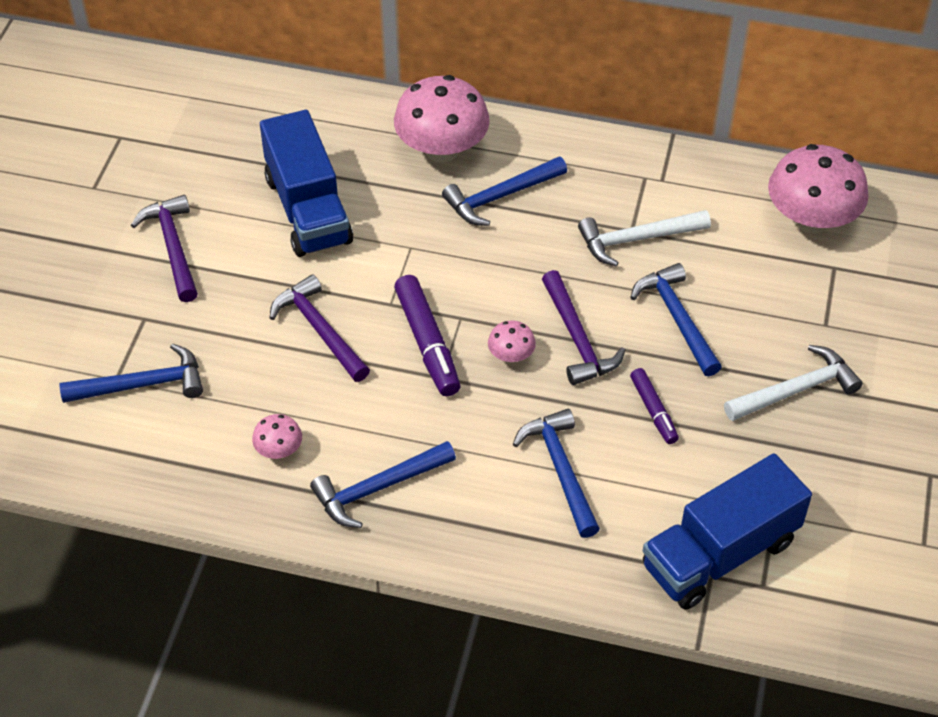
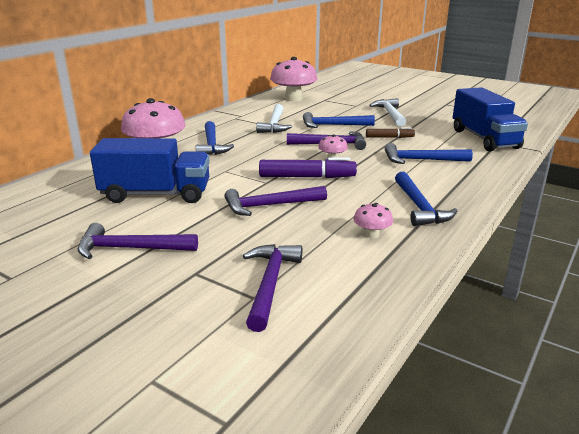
camera: 70 degrees left, 25 degrees down
(143, 385) = (270, 284): blue hammer -> purple hammer
(653, 410) = (389, 137): purple marker -> brown marker

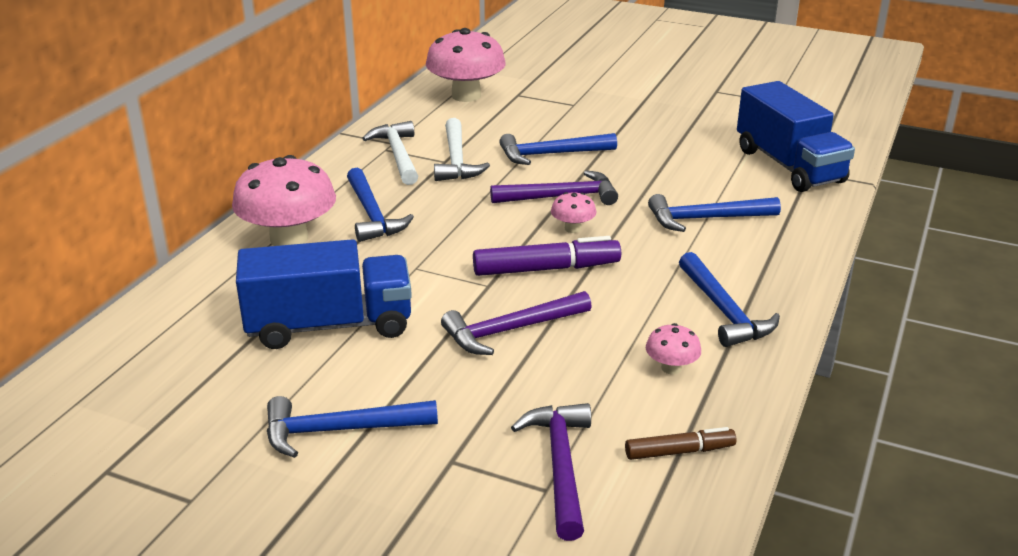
camera: 10 degrees left, 5 degrees up
(130, 248) = (340, 430): purple hammer -> blue hammer
(389, 137) = (646, 174): brown marker -> brown marker (679, 451)
(390, 114) = (634, 121): white hammer -> white hammer (398, 155)

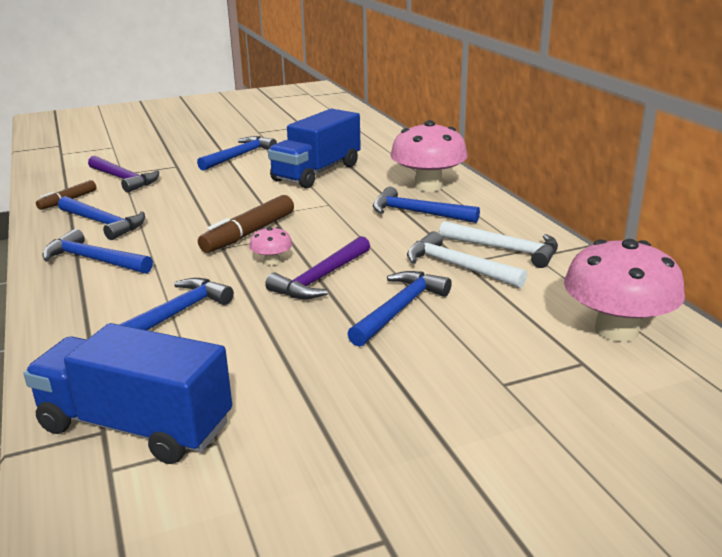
camera: 135 degrees right, 5 degrees down
(510, 330) = (221, 203): purple hammer -> none
(546, 269) = (249, 233): purple marker -> brown marker
(671, 368) = (103, 223): pink mushroom -> blue hammer

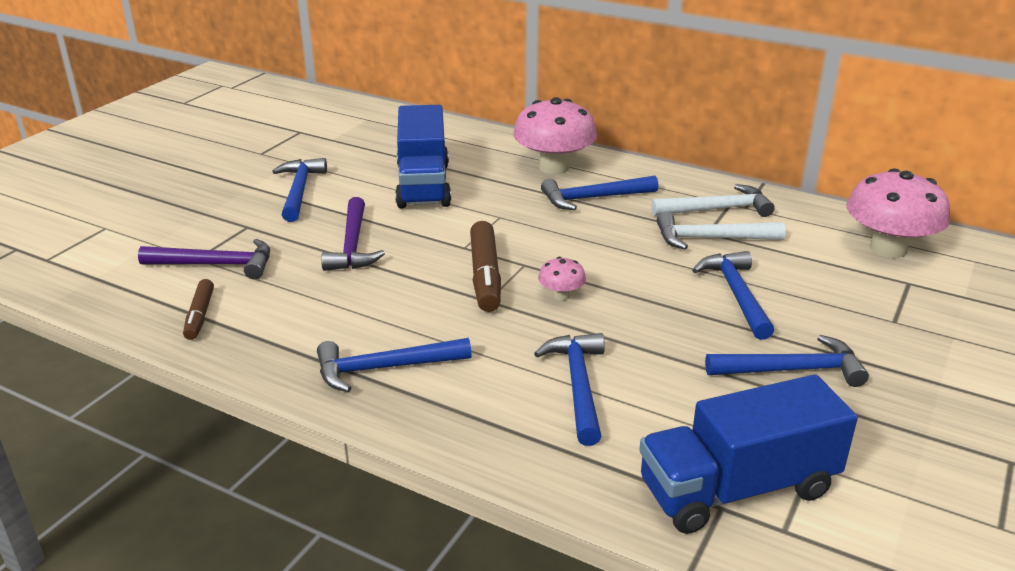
camera: 40 degrees left, 5 degrees up
(103, 223) = (306, 325): blue hammer -> blue hammer (792, 370)
(320, 278) = (631, 294): purple hammer -> purple hammer (352, 245)

